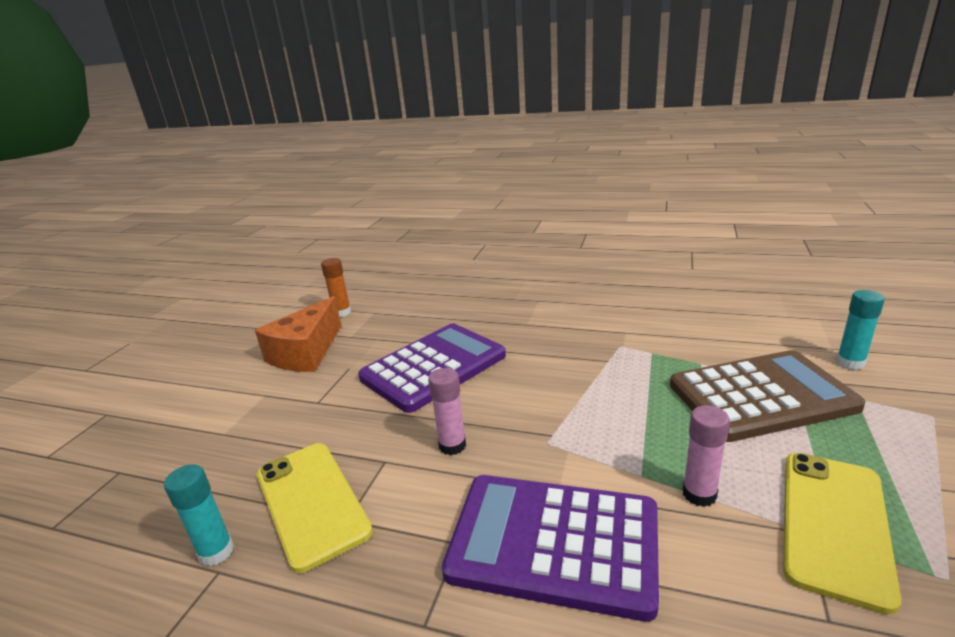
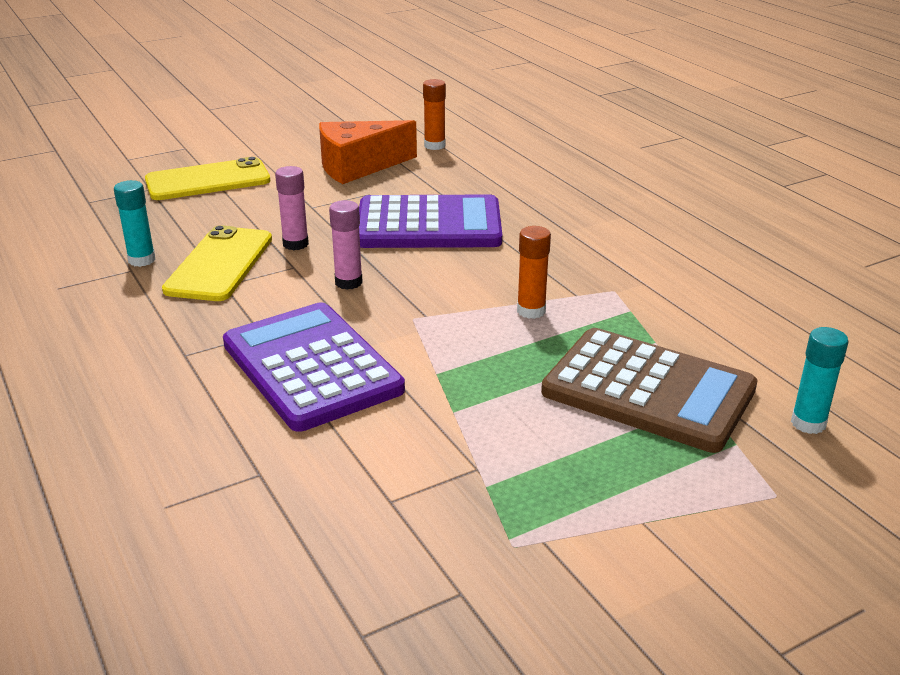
camera: 40 degrees right, 5 degrees up
(606, 387) = (531, 311): none -> orange glue stick
(699, 494) = (451, 406): pink glue stick -> pink glue stick (295, 244)
(834, 524) = (506, 477): yellow phone -> yellow phone (208, 180)

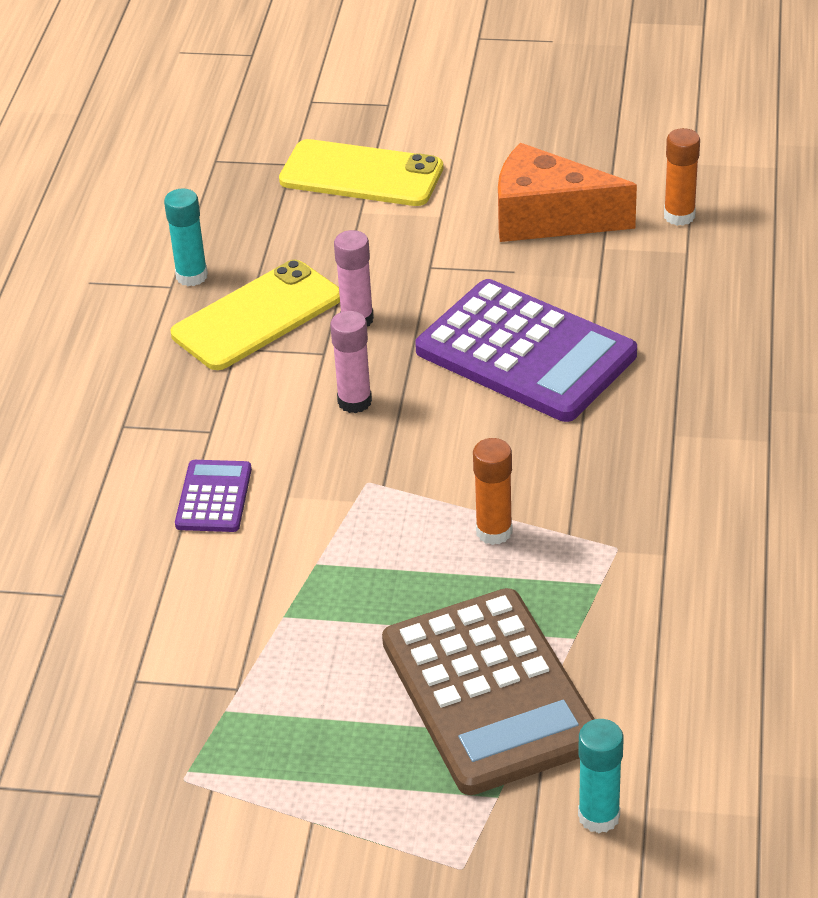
camera: 40 degrees right, 10 degrees up
(311, 367) = (214, 497): purple calculator -> purple calculator, size x0.47

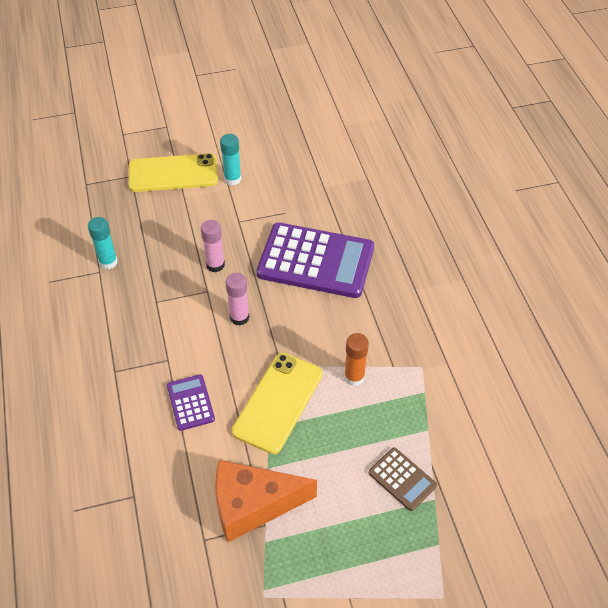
camera: 25 degrees left, 10 degrees up
(257, 316) = (158, 278): yellow phone -> yellow phone (278, 402)
(489, 692) = (402, 479): brown calculator -> brown calculator, size x0.47
(548, 218) = (286, 176): orange cheese -> orange cheese (253, 505)
(599, 816) = (496, 537): turquoise glue stick -> turquoise glue stick (232, 179)
(679, 216) = (353, 158): orange glue stick -> none

